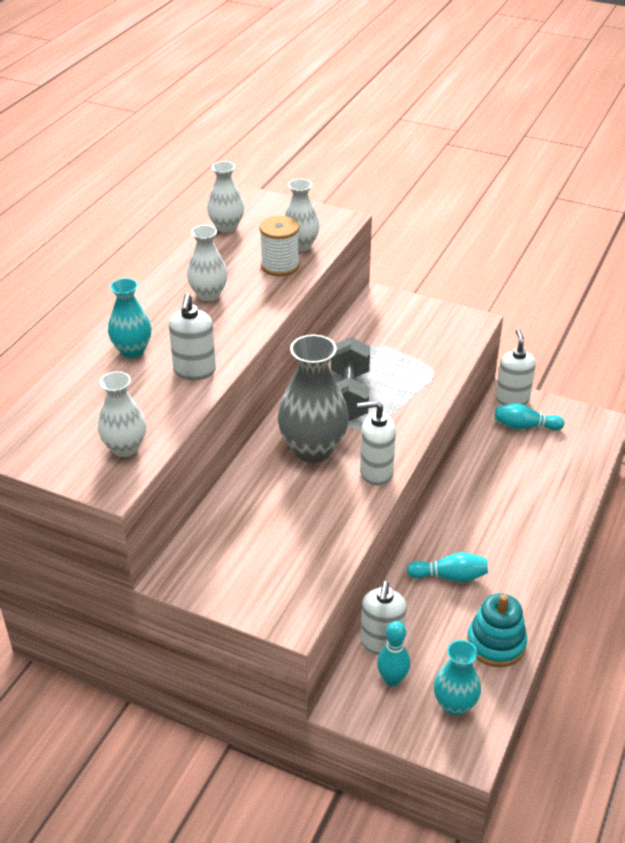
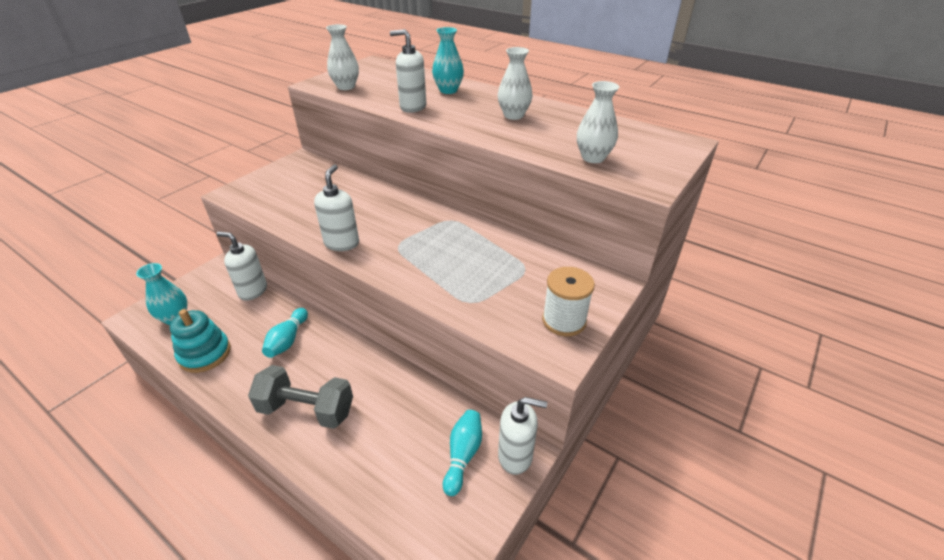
camera: 100 degrees right, 0 degrees up
(226, 227) = (626, 127): white vase -> none
(280, 266) = (555, 146): white spool -> white spool (564, 320)
(313, 449) = (386, 216): grey vase -> none
(348, 396) = (448, 242): grey dumbbell -> grey dumbbell (307, 409)
(392, 679) = (220, 291): turquoise bowling pin -> none

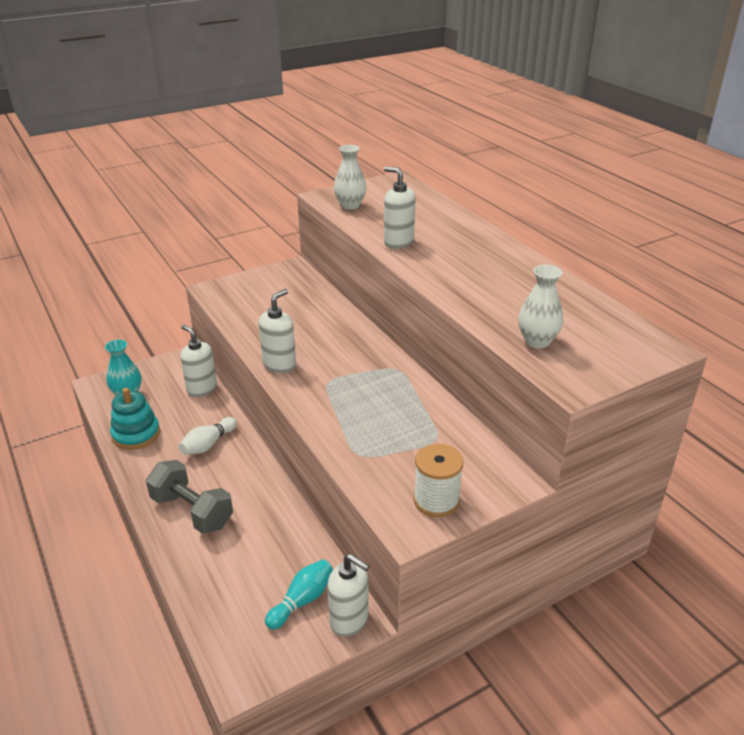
camera: 25 degrees right, 5 degrees down
(288, 340) = (208, 444): turquoise bowling pin -> white bowling pin
(448, 90) = (449, 230): turquoise vase -> none
(513, 115) = (494, 274): white vase -> none

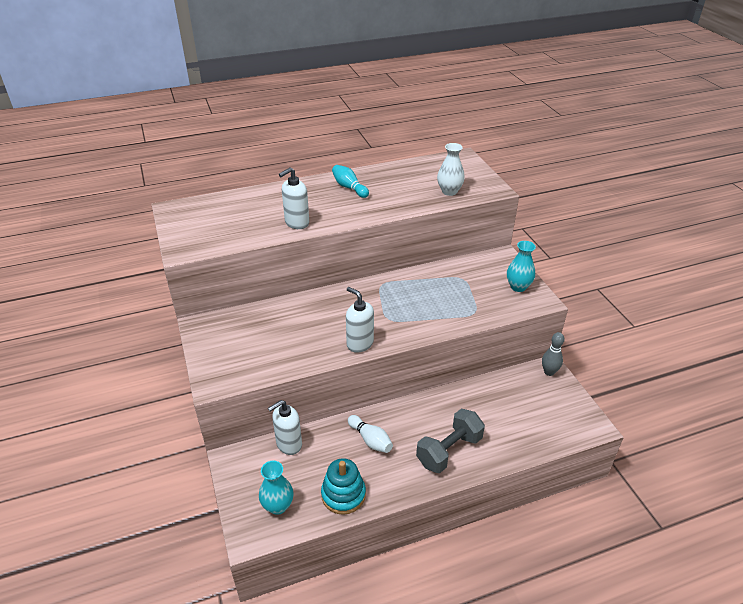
camera: 80 degrees left, 5 degrees up
(302, 600) = (534, 392): turquoise bowling pin -> turquoise bowling pin (349, 187)
(349, 620) = (549, 372): white soap dispenser -> grey bowling pin
(350, 205) = (212, 238): white vase -> none
(436, 500) = (518, 287): white spool -> turquoise vase

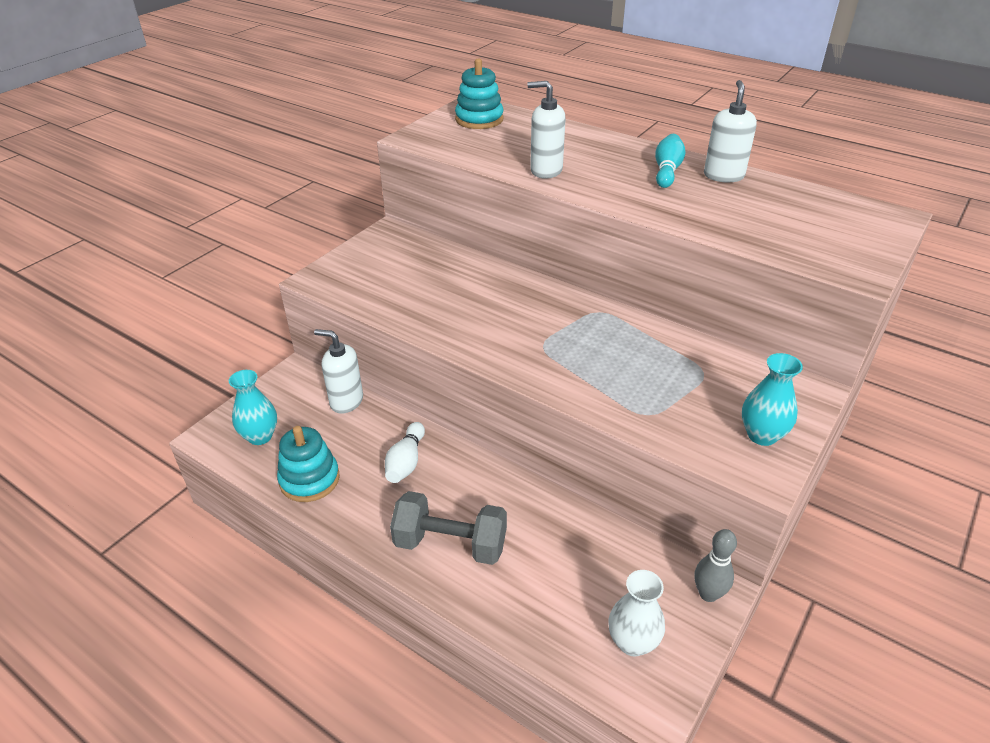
camera: 55 degrees right, 0 degrees up
(198, 215) = (479, 119): none -> turquoise stacking toy
(359, 343) = (474, 343): white soap dispenser -> white soap dispenser (723, 176)
(449, 191) = (785, 239): white vase -> white vase (632, 642)

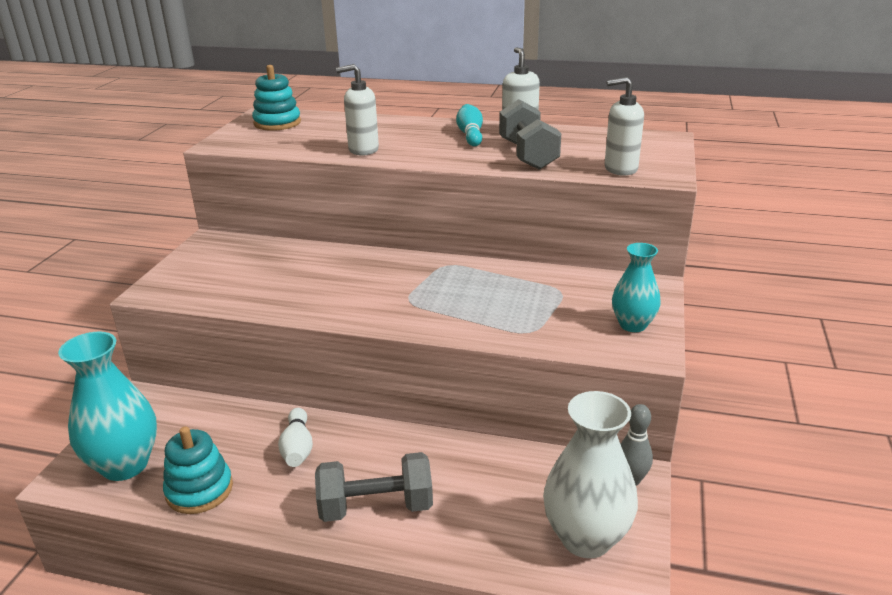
camera: 20 degrees left, 10 degrees down
(260, 436) = (125, 465): turquoise vase -> turquoise vase, size x1.67
(346, 401) = (209, 410): white soap dispenser -> white soap dispenser (620, 169)
(632, 642) = (586, 538): white vase -> white vase, size x1.67
(715, 211) = (527, 155): none -> grey dumbbell

